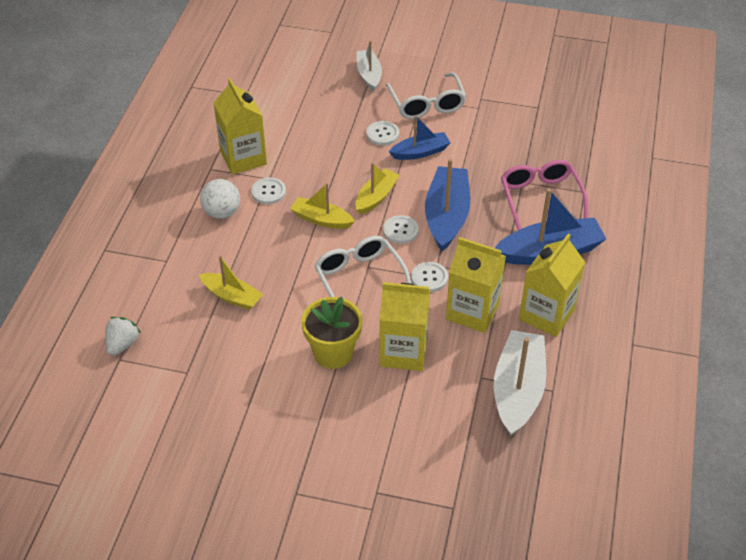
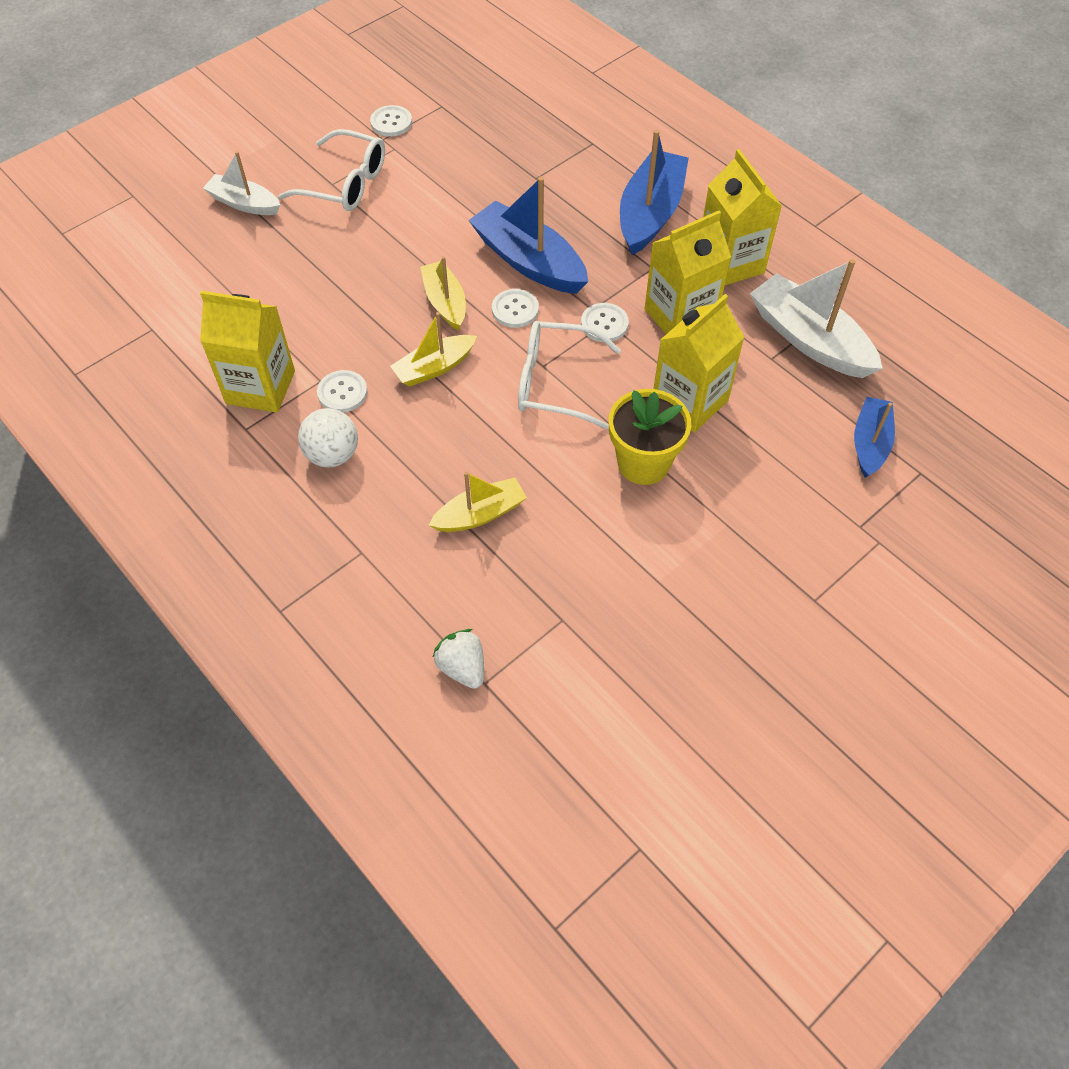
camera: 55 degrees left, 10 degrees up
(382, 134) = (353, 244): white button -> white button (391, 122)
(420, 152) = (413, 229): blue boat -> blue boat (869, 443)
(540, 198) = (572, 178): pink glasses -> none

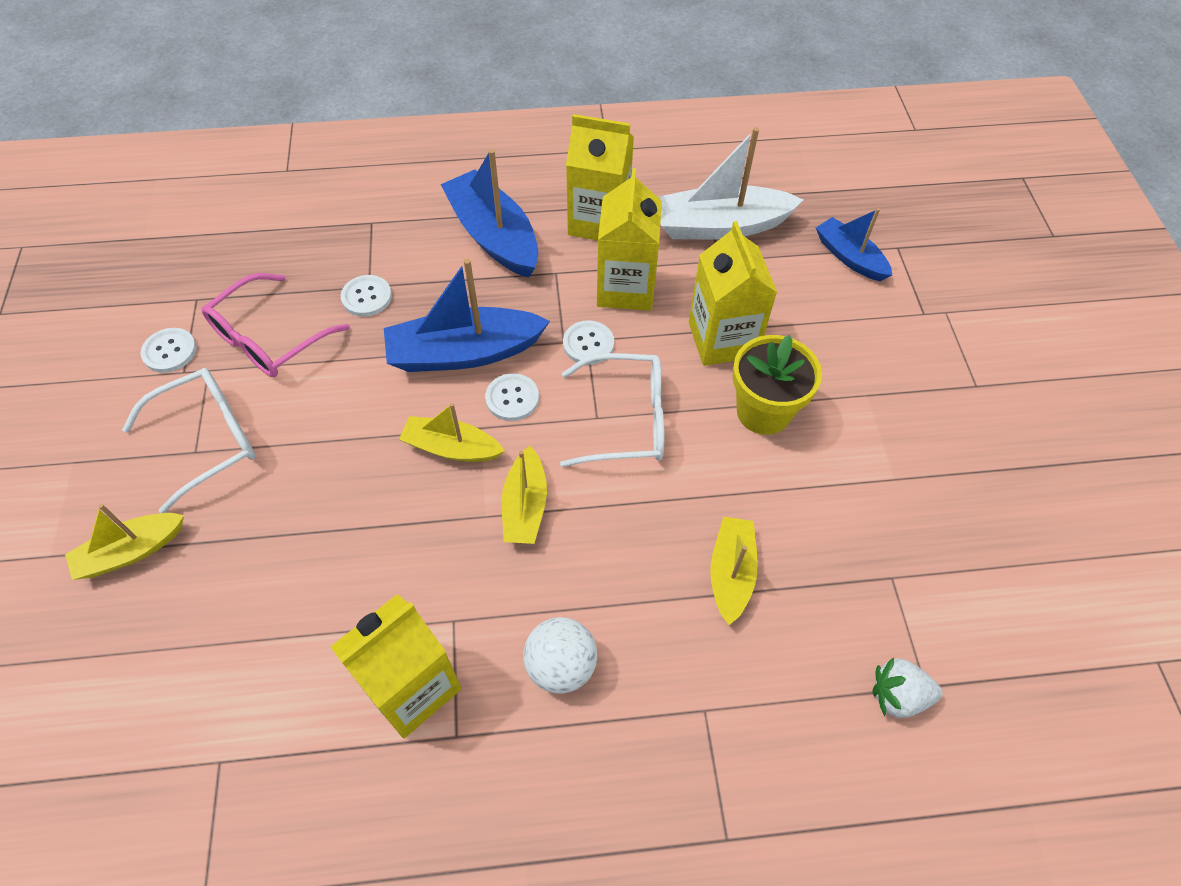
camera: 55 degrees left, 0 degrees up
(244, 203) = (131, 551): white boat -> yellow boat
(342, 393) = (487, 608): white button -> white button (366, 297)
(445, 159) = (270, 338): none -> pink glasses
(556, 383) = (625, 420): white glasses -> white glasses turned 135 degrees counterclockwise

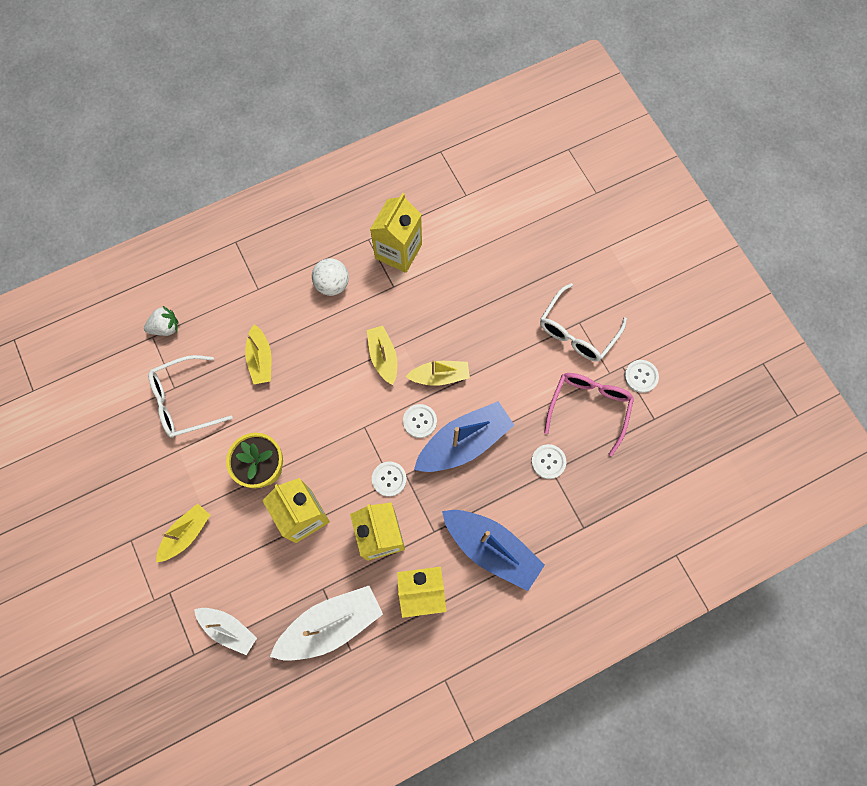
camera: 160 degrees right, 15 degrees up
(131, 551) = (571, 261): yellow boat -> yellow boat (186, 534)
(625, 420) = (346, 431): white glasses -> white glasses (185, 401)
(849, 257) = (228, 629): blue boat -> white boat

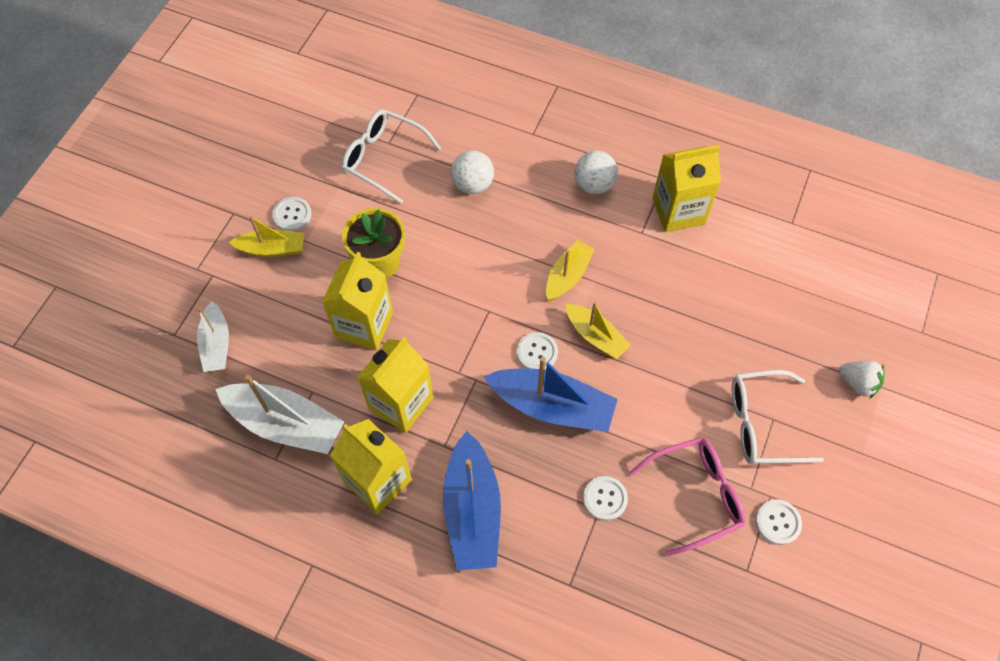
camera: 50 degrees right, 10 degrees down
(165, 327) = (434, 97): white strawberry -> white strawberry (858, 383)
(261, 359) = (473, 184): yellow boat -> white ball
(389, 479) = (459, 369): white button -> white button (292, 215)

